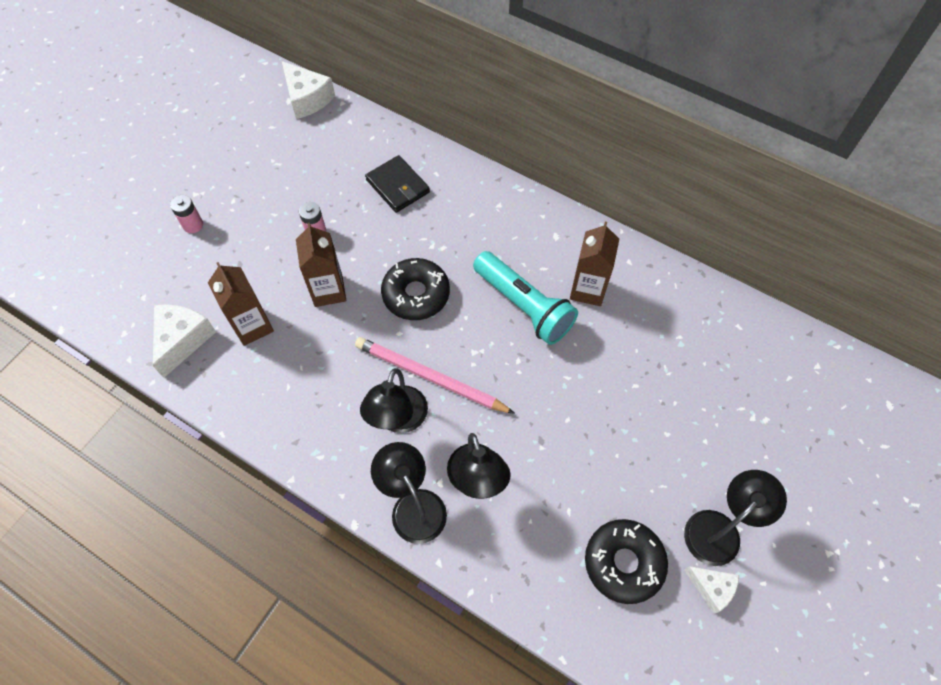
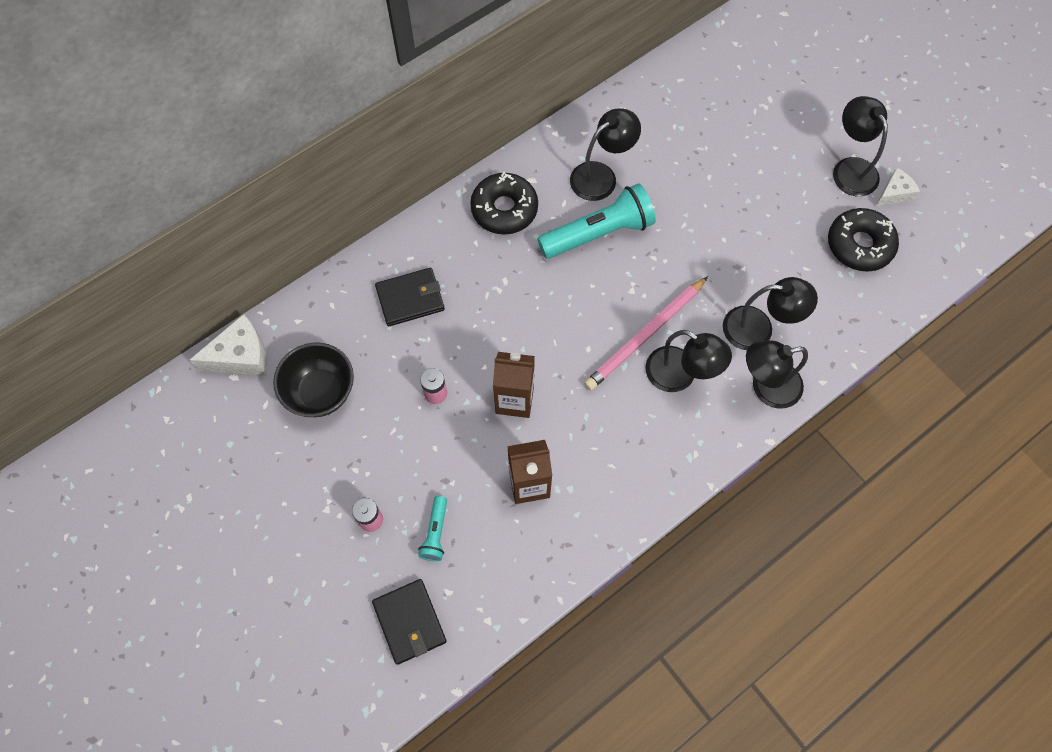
camera: 70 degrees left, 5 degrees up
(113, 279) = (410, 622): none -> black wallet
(182, 340) = (520, 558): white cheese -> none
(192, 272) = (435, 533): none -> turquoise flashlight
(293, 156) = (321, 392): none -> black bowl
(416, 294) = (550, 321): black donut -> black donut (504, 209)
(588, 290) = (601, 176): brown carton -> black lamp

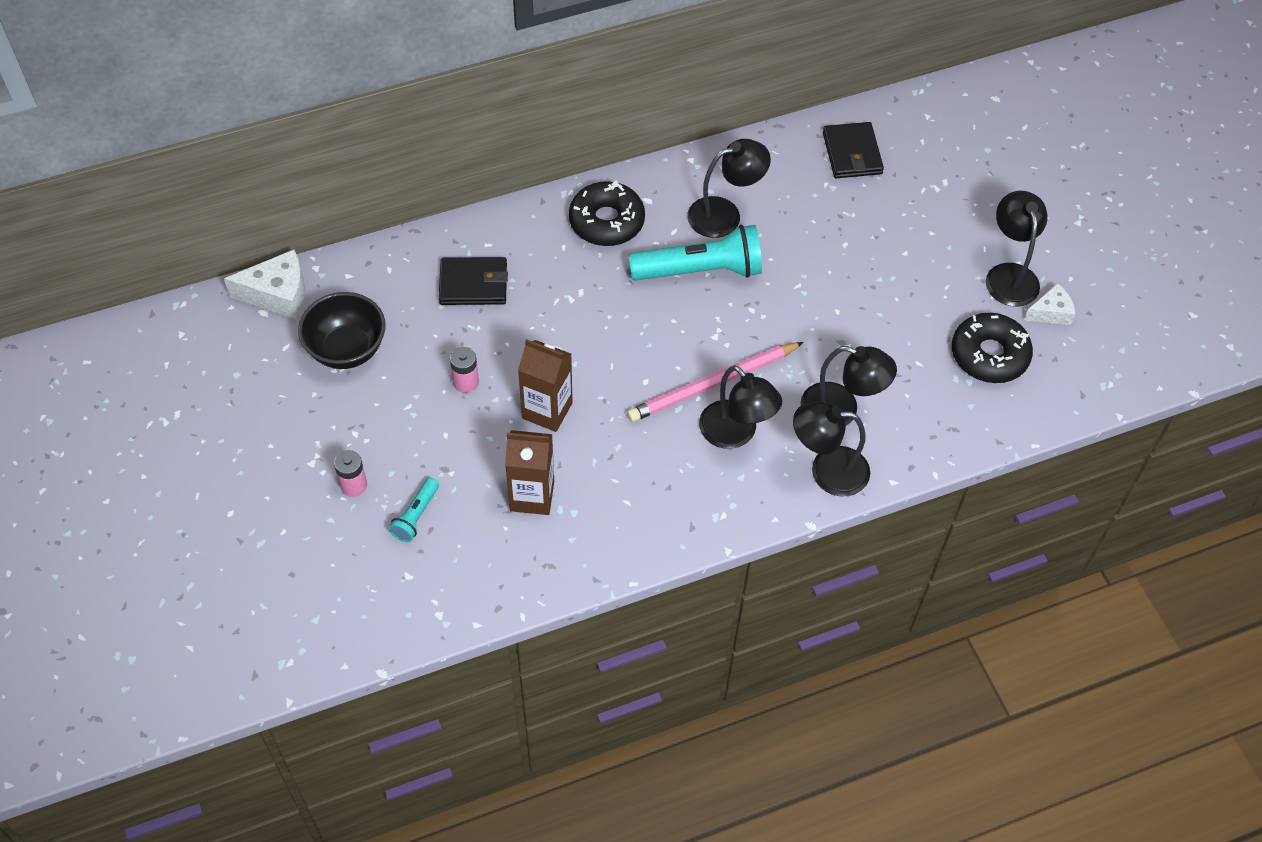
camera: 15 degrees right, 10 degrees down
(410, 622) = (357, 593): black wallet -> black wallet (852, 153)

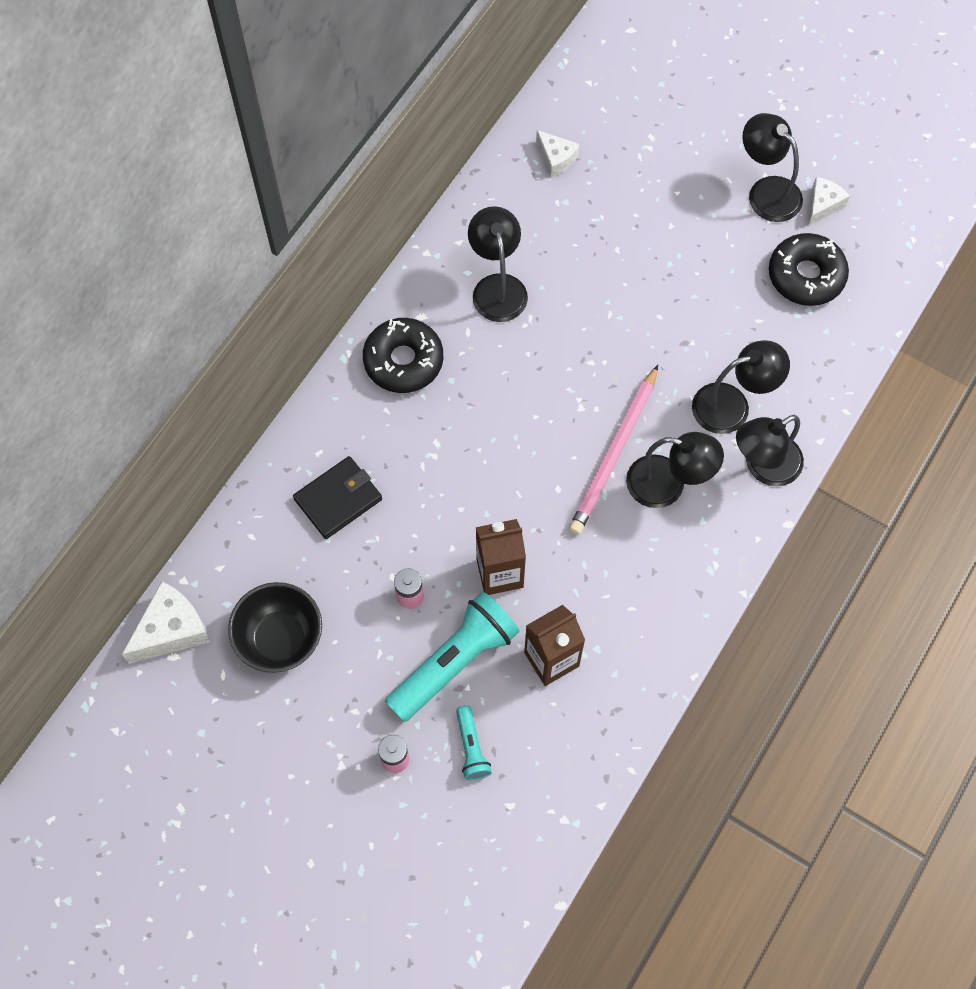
camera: 35 degrees left, 10 degrees up
(700, 270) = (520, 354): turquoise flashlight -> turquoise flashlight (454, 662)
(725, 214) = (497, 287): black lamp -> black lamp turned 45 degrees counterclockwise
(852, 153) = (556, 158): black wallet -> white cheese

